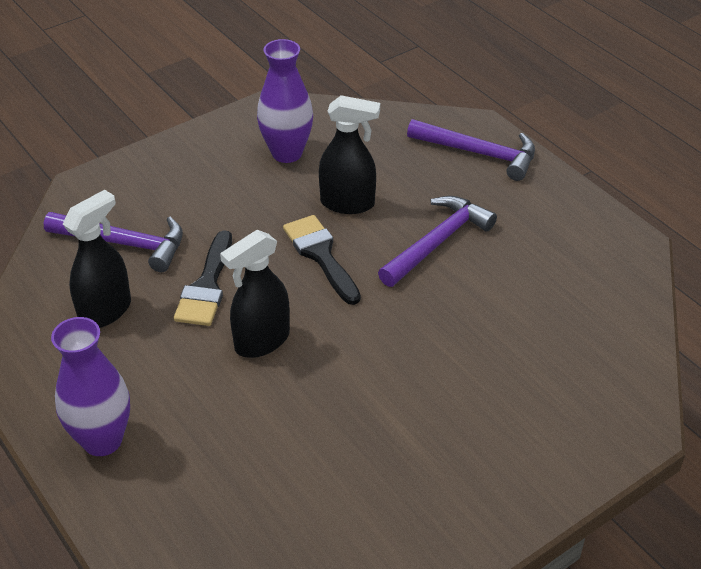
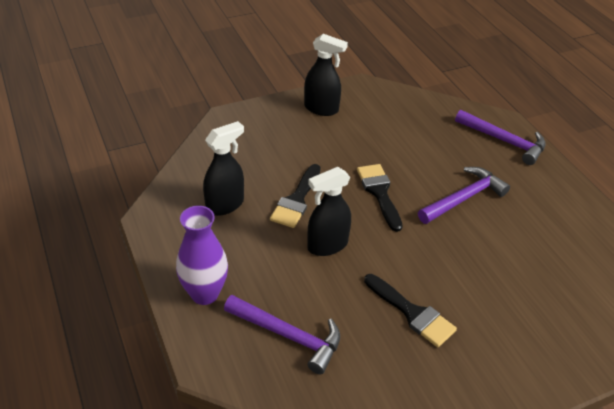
camera: 10 degrees right, 0 degrees up
(124, 243) = (246, 161): purple hammer -> purple hammer (288, 335)
(287, 153) = (368, 118): purple vase -> none
(348, 203) = (405, 160): black spray bottle -> black spray bottle (321, 109)
(395, 411) = (412, 313): none -> black brush

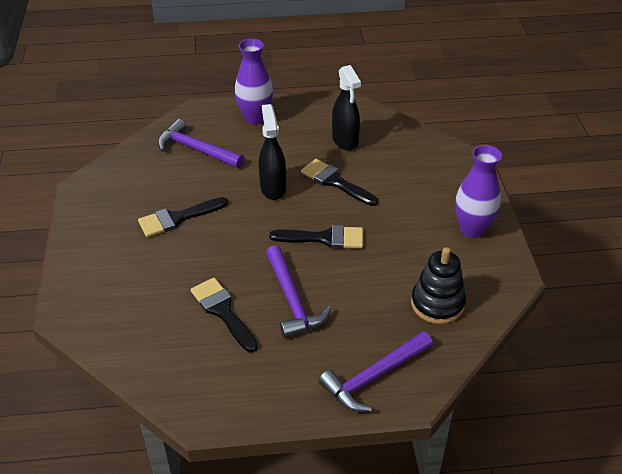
camera: 110 degrees right, 0 degrees up
(288, 335) = (196, 149): purple hammer -> purple hammer turned 75 degrees clockwise
(321, 109) = (472, 229): black spray bottle -> purple vase
(414, 119) = (437, 303): none -> black stacking toy
(506, 240) = (222, 311): none -> black brush

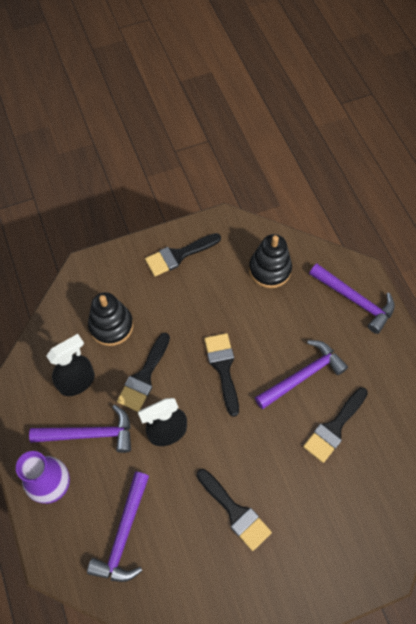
camera: 105 degrees left, 20 degrees up
(292, 142) = (89, 434): none -> purple hammer
(397, 168) = (111, 326): none -> black stacking toy
(472, 229) = (178, 255): purple vase -> black brush

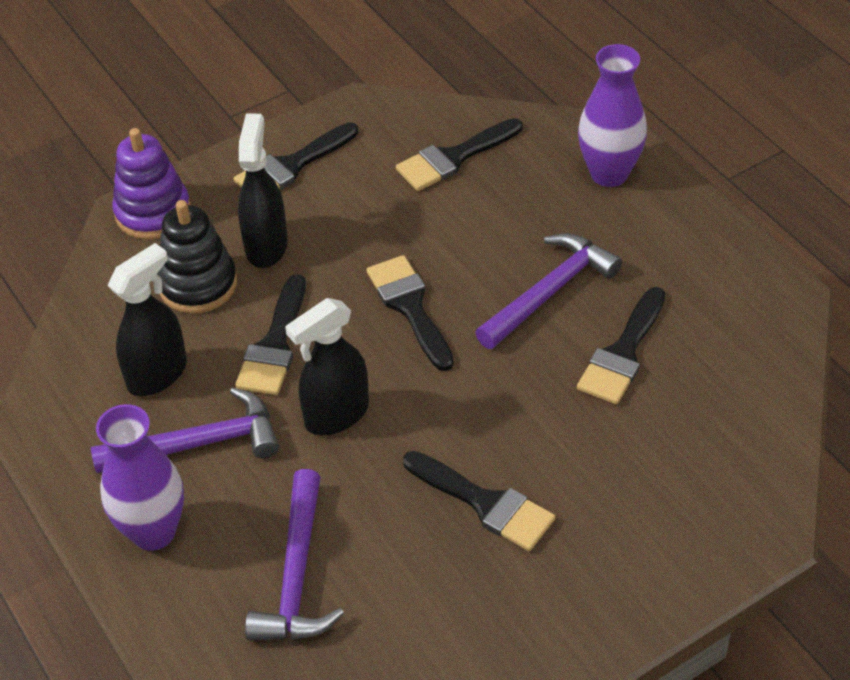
camera: 10 degrees left, 15 degrees down
(97, 271) = (153, 212): none -> purple stacking toy
(153, 308) = (266, 246): none -> black spray bottle
(269, 269) = (453, 158): black stacking toy -> black brush
(355, 300) = (609, 174): purple hammer -> purple vase

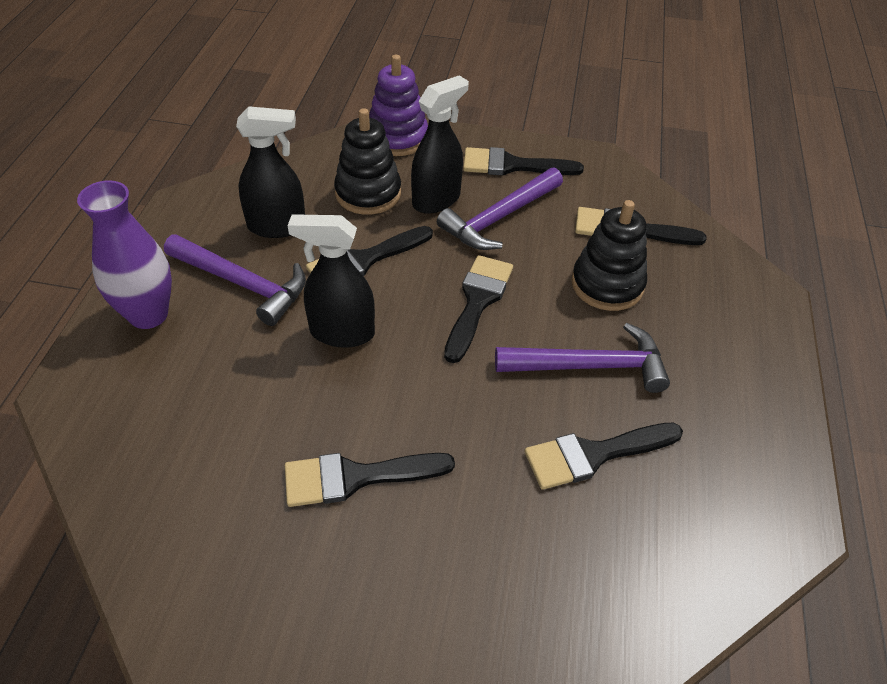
camera: 40 degrees right, 0 degrees up
(297, 575) = (181, 415): purple hammer -> purple hammer (499, 218)
(485, 503) = (356, 477): black brush -> black brush turned 90 degrees clockwise
(490, 217) = (607, 284): none -> black stacking toy
(609, 174) = (737, 318): purple vase -> none

